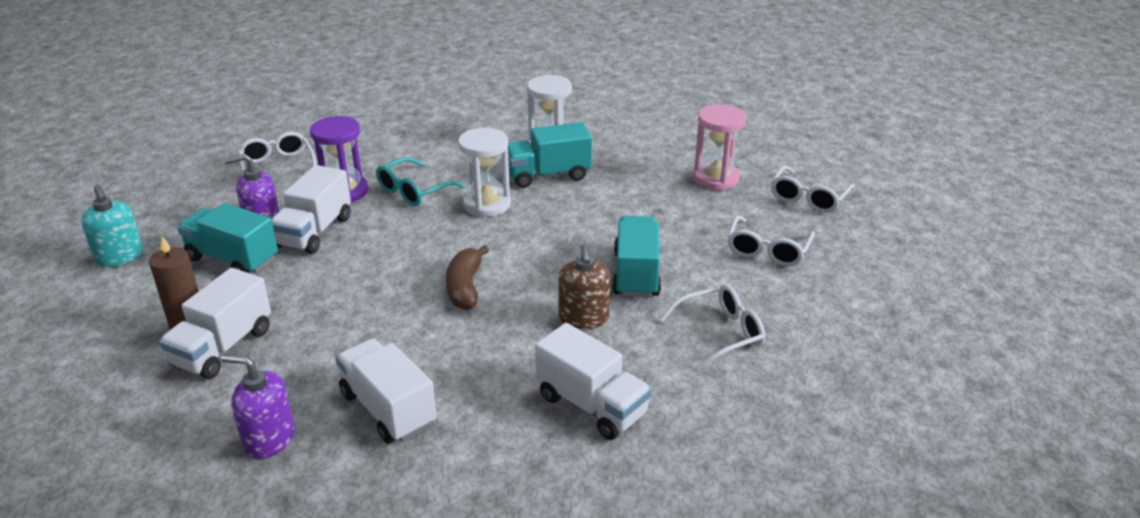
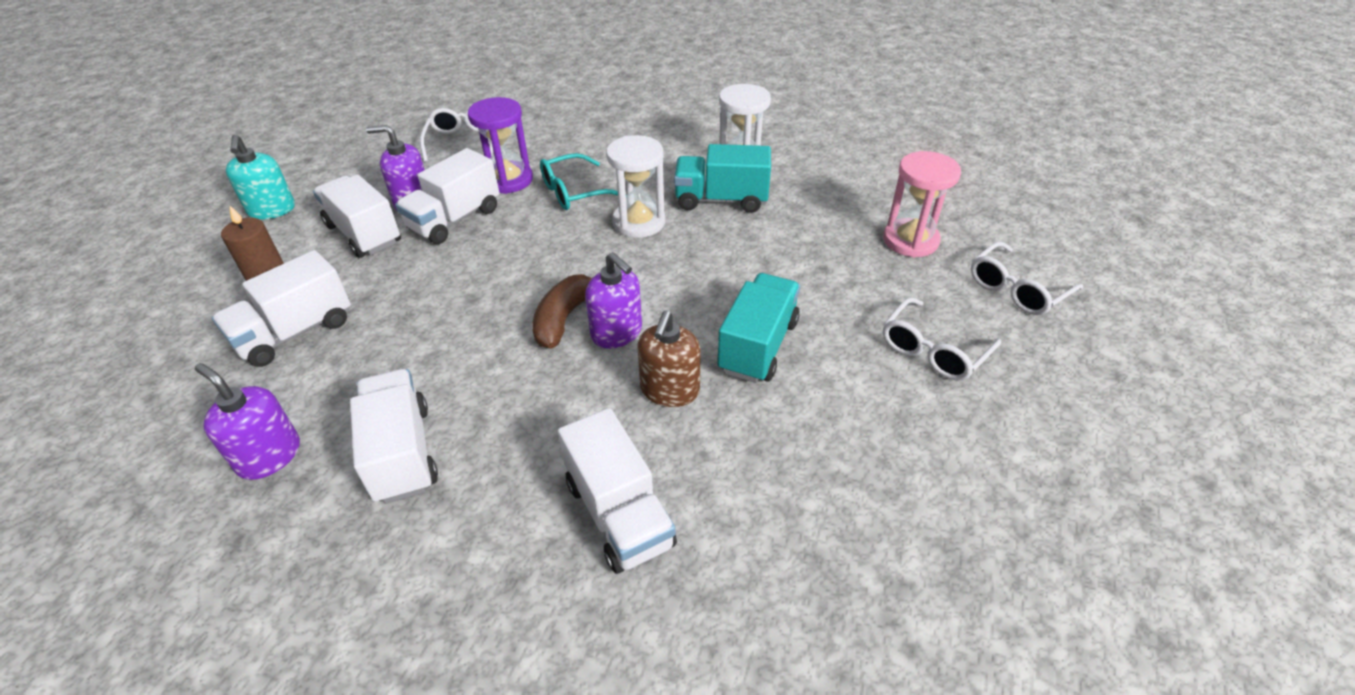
camera: 20 degrees right, 10 degrees up
(232, 259) = (363, 234): turquoise truck -> white truck
(517, 288) = (617, 333): none -> purple soap dispenser
(720, 333) = (822, 453): white glasses -> none

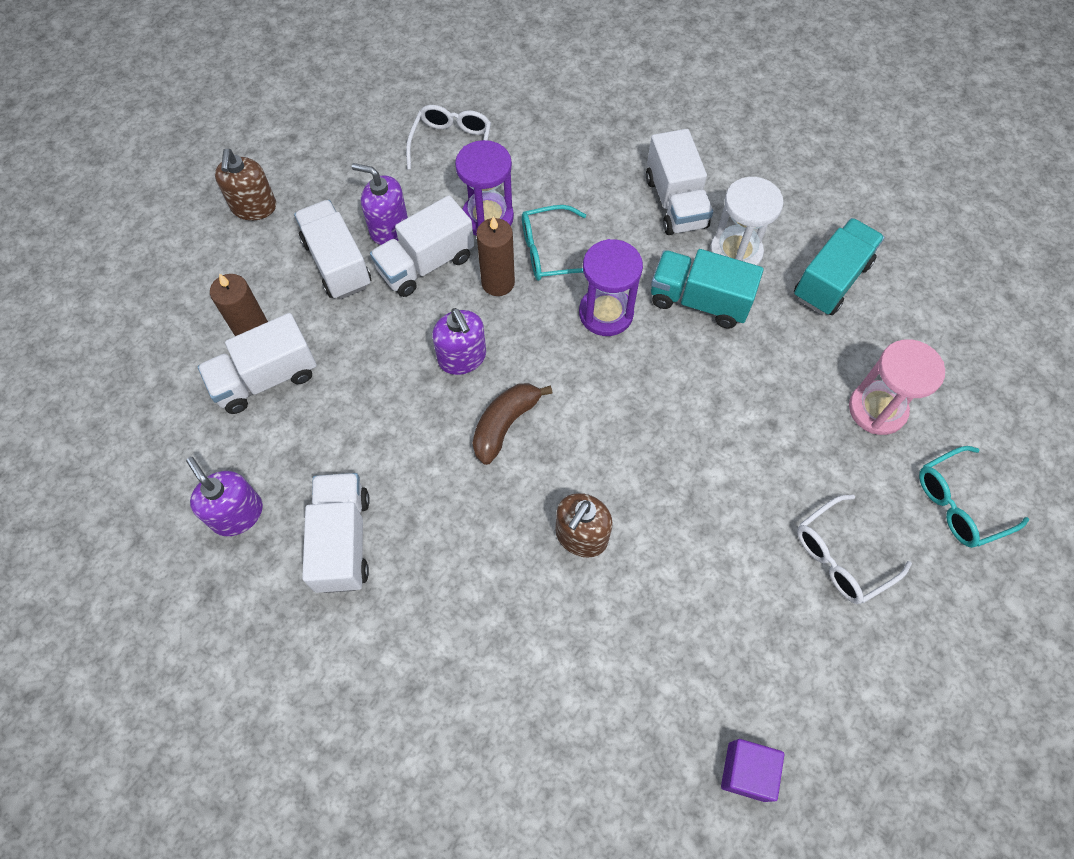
camera: 15 degrees right, 20 degrees up
(272, 210) = (254, 207): turquoise soap dispenser -> brown soap dispenser
(529, 220) = (498, 283): none -> brown candle
(617, 333) = (550, 455): purple soap dispenser -> purple soap dispenser (462, 358)
(619, 514) = (507, 652): white truck -> white truck (675, 202)
(639, 222) = (606, 313): white hourglass -> purple hourglass
(758, 346) = (676, 506): turquoise truck -> turquoise truck (831, 280)
(930, 561) = (746, 771): none -> purple cube
(1016, 289) = (959, 504): white glasses -> turquoise glasses

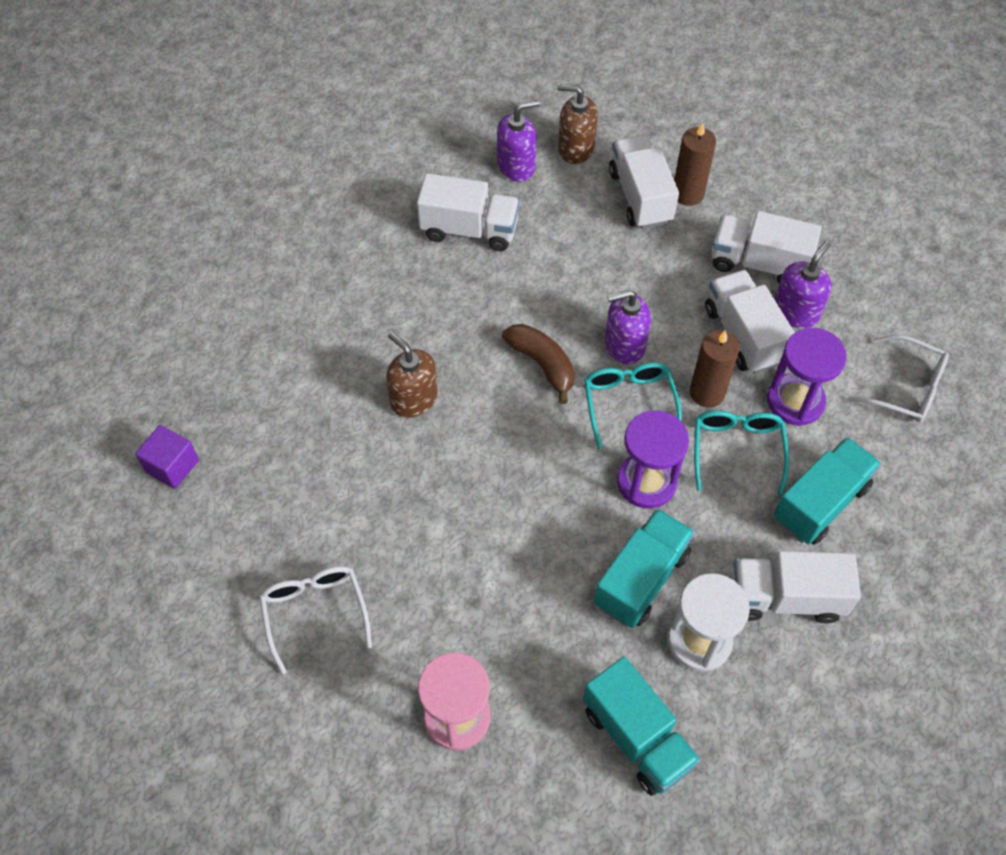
camera: 105 degrees right, 5 degrees down
(254, 207) = (841, 207): brown soap dispenser -> brown soap dispenser (575, 148)
(337, 263) = (758, 263): white truck -> white truck turned 150 degrees counterclockwise
(582, 190) = (820, 502): none -> turquoise truck
(959, 504) = (325, 755): turquoise glasses -> turquoise glasses (629, 403)

